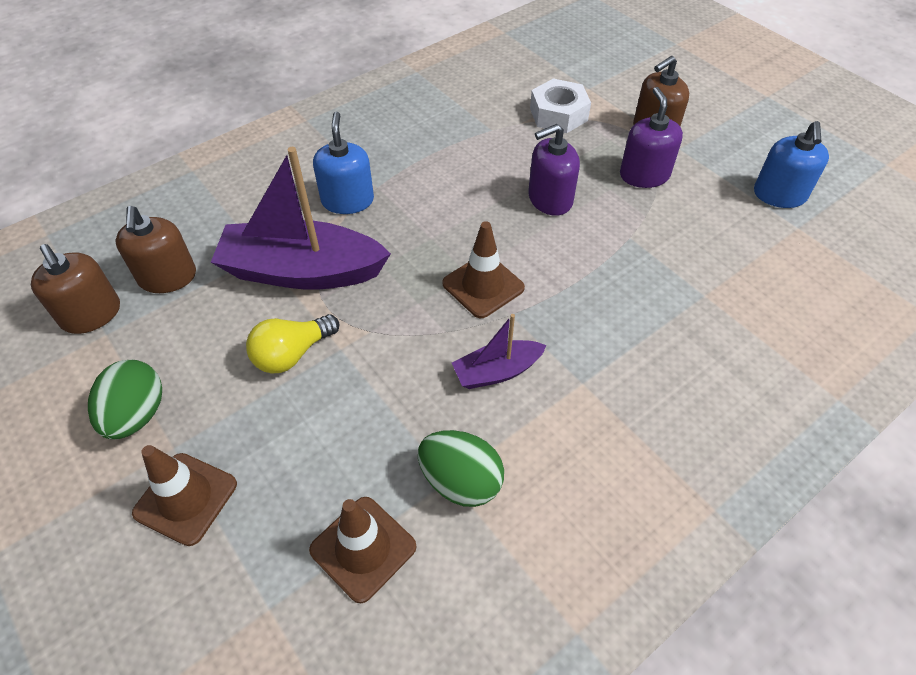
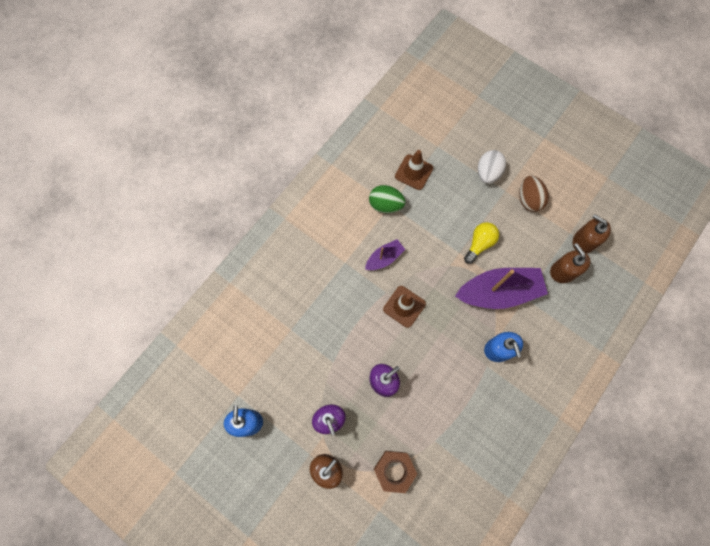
camera: 165 degrees right, 20 degrees up
(137, 415) = (528, 199): green egg -> brown egg
(186, 498) = (488, 173): brown traffic cone -> white egg
(558, 114) = (394, 470): white nut -> brown nut

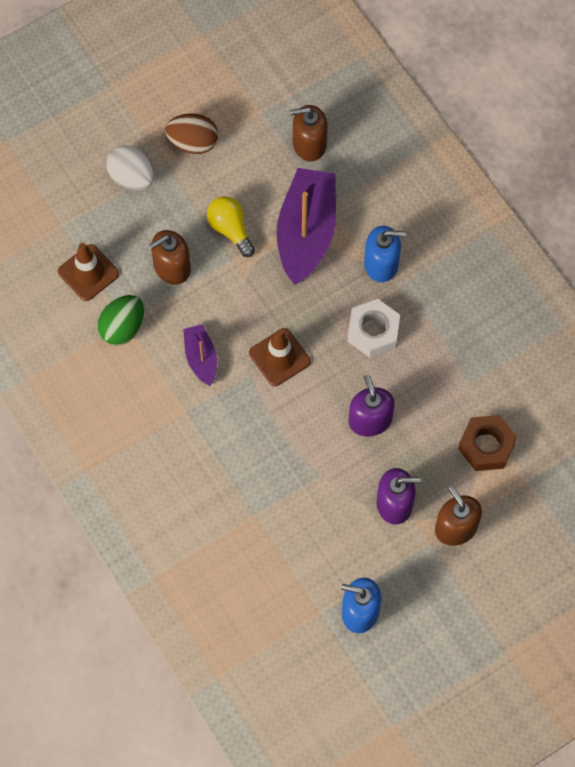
camera: 70 degrees left, 5 degrees down
(447, 361) = (373, 332): none -> white nut
(584, 241) = (279, 101): brown soap dispenser -> brown soap dispenser (172, 267)

